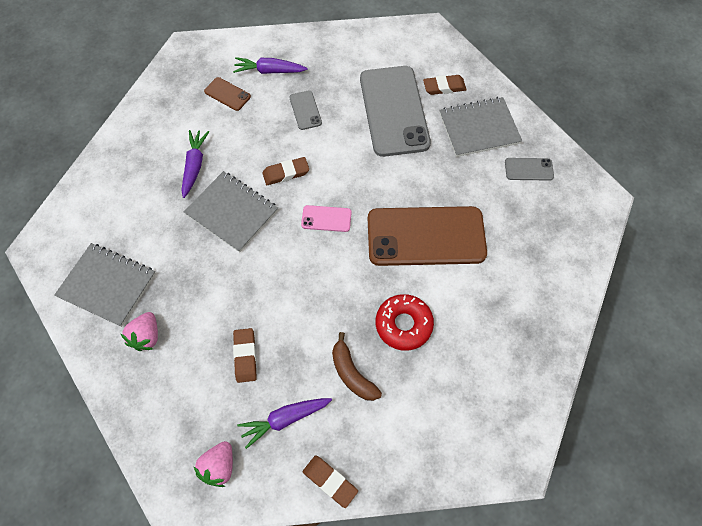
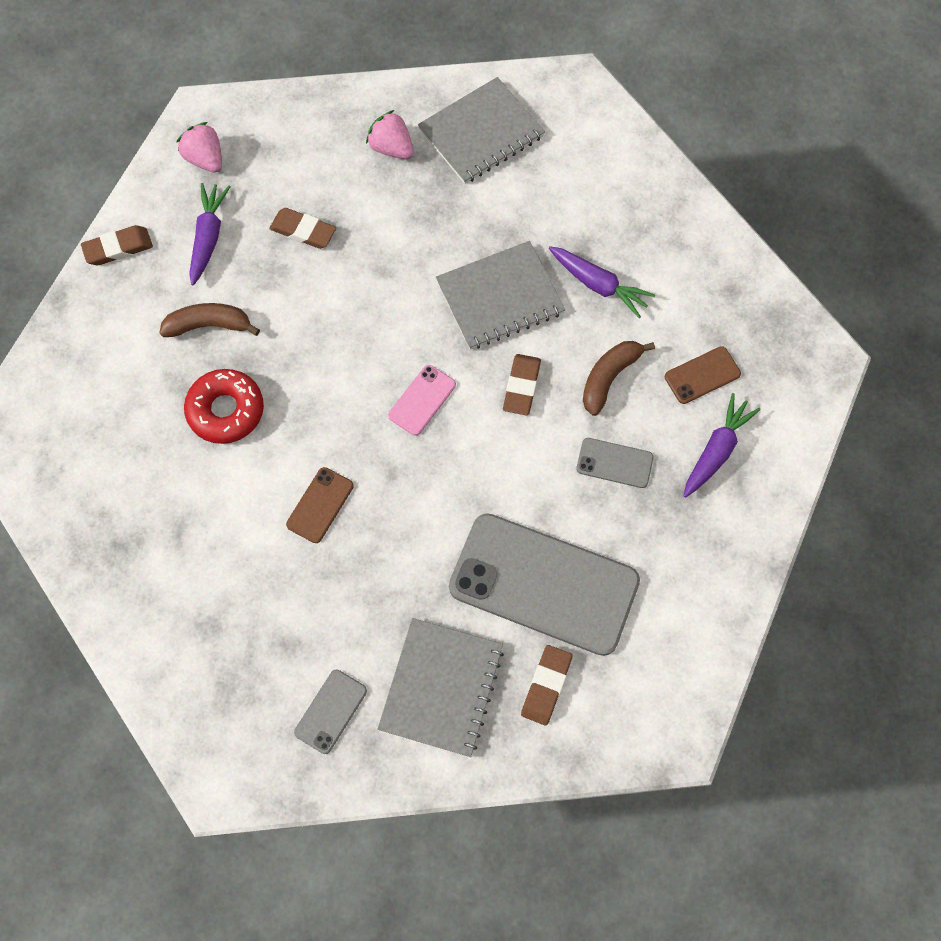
camera: 120 degrees right, 5 degrees up
(254, 134) = (609, 377): none -> brown banana
(426, 236) = (320, 505): brown phone -> brown phone, size x0.43

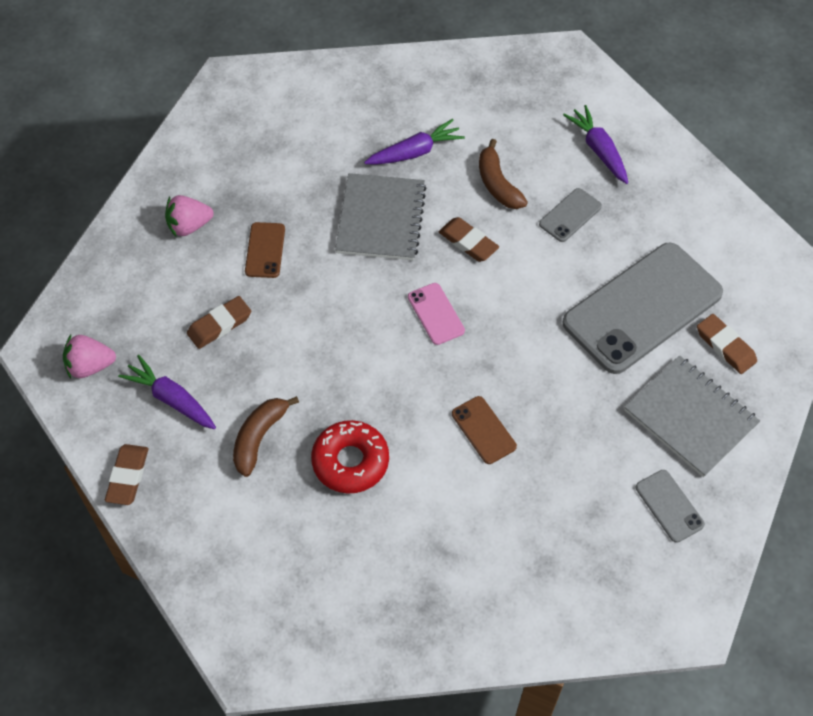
camera: 60 degrees left, 10 degrees down
(481, 133) = (224, 160): grey notebook -> none
(702, 375) = (533, 128): brown phone -> brown phone (265, 250)

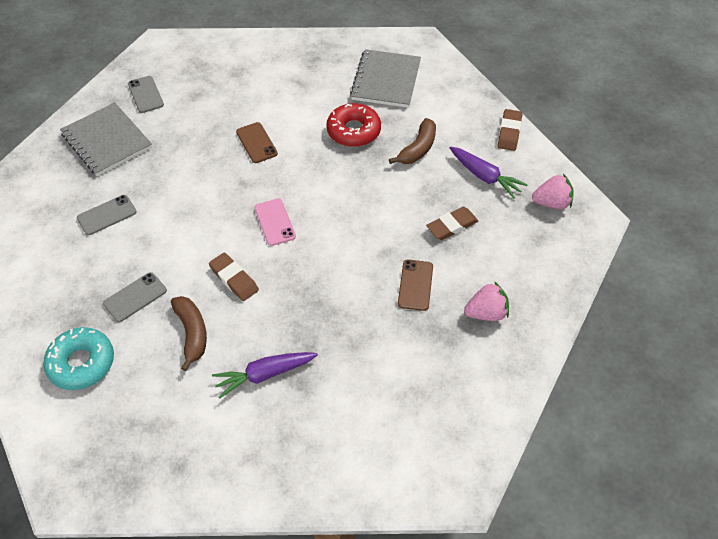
camera: 175 degrees left, 5 degrees down
(381, 219) = (308, 306): grey notebook -> grey notebook (386, 80)
(598, 149) = (82, 363): purple carrot -> turquoise donut
(642, 308) = (107, 215): grey phone -> grey phone, size x0.43
(725, 346) = (56, 183): brown eraser -> none

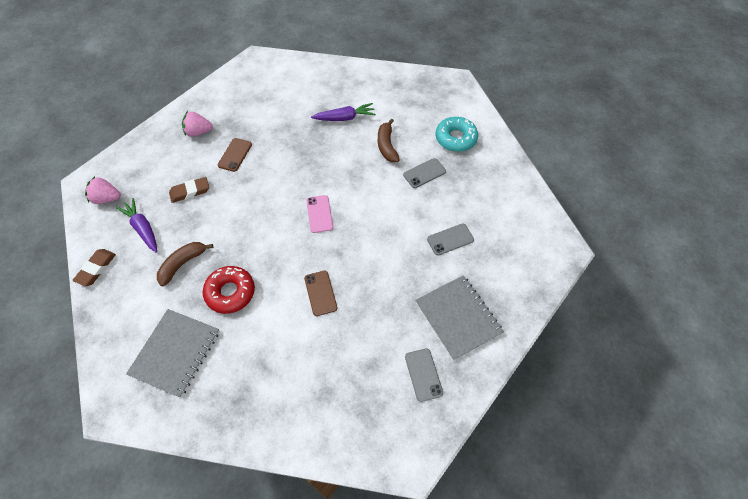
camera: 170 degrees left, 5 degrees up
(234, 279) = (356, 176): brown eraser -> none

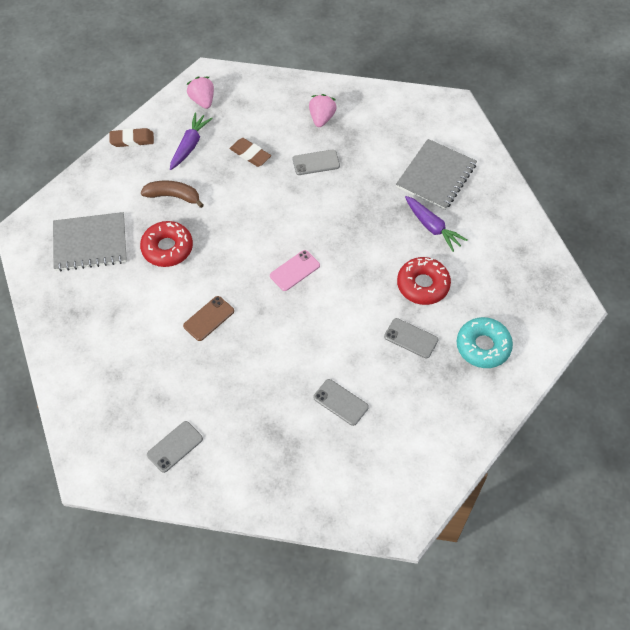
camera: 60 degrees right, 0 degrees up
(198, 132) = (321, 118): pink strawberry -> pink strawberry turned 45 degrees clockwise
(235, 155) = (316, 162): brown phone -> grey phone
(387, 146) = (423, 285): brown banana -> red donut
(458, 318) = (252, 450): grey notebook -> grey notebook (436, 176)

